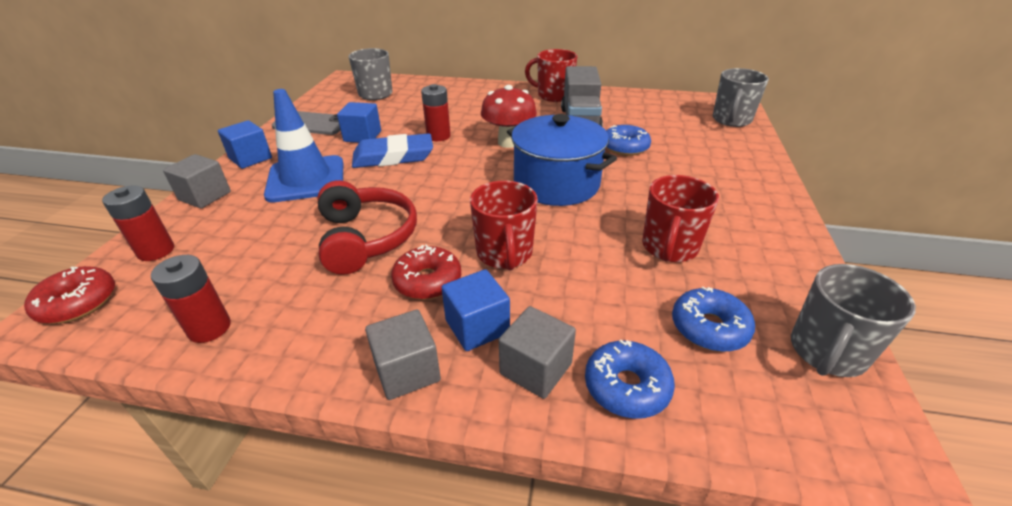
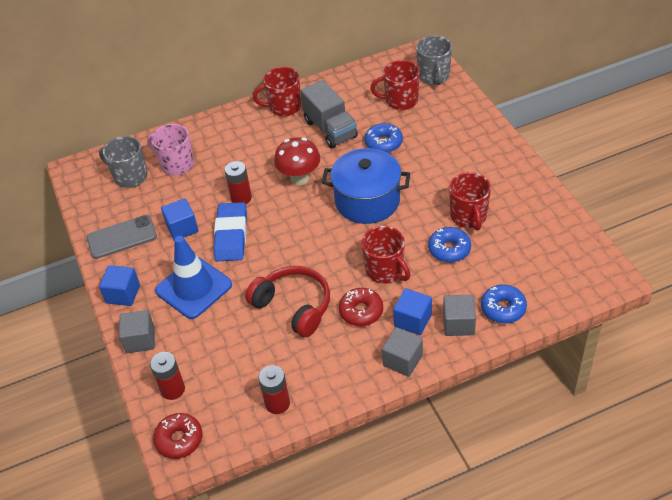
camera: 30 degrees left, 10 degrees up
(393, 156) = (231, 235): blue eraser -> blue eraser turned 45 degrees counterclockwise
(418, 99) = (176, 164): none -> pink mug
(676, 125) = (400, 101): none -> red mug
(709, 328) = (518, 257): blue donut -> blue donut (449, 249)
(826, 352) = (573, 241): grey mug -> none

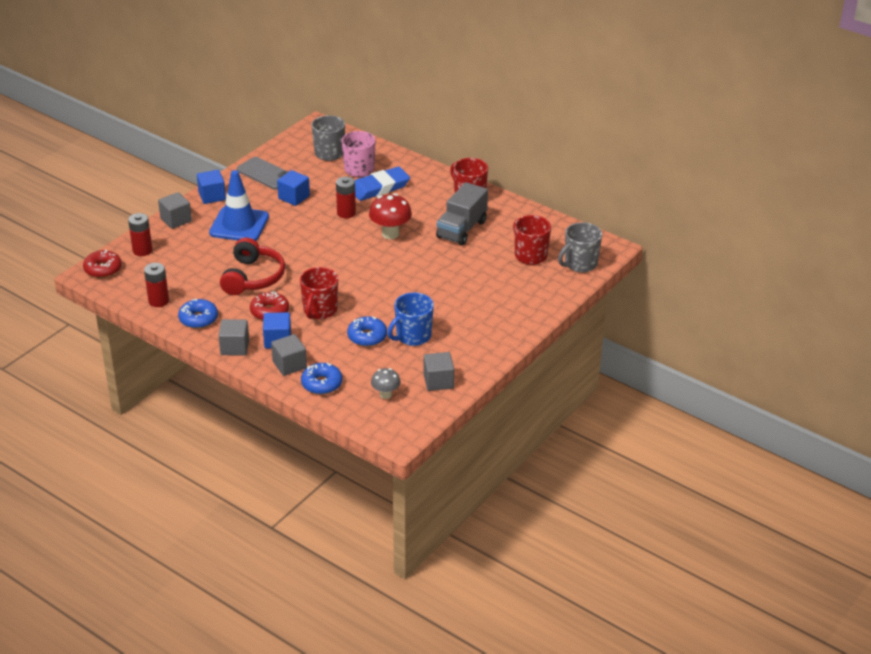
camera: 55 degrees right, 10 degrees down
(231, 235) = (303, 222): blue eraser -> blue eraser (379, 187)
(367, 201) = (390, 277): blue pot -> none
(383, 143) = (467, 263): blue donut -> blue donut (198, 319)
(469, 217) = (412, 336): red mug -> blue mug
(545, 222) = (438, 381): none -> grey cube
(545, 266) = (385, 394): none -> grey mushroom

